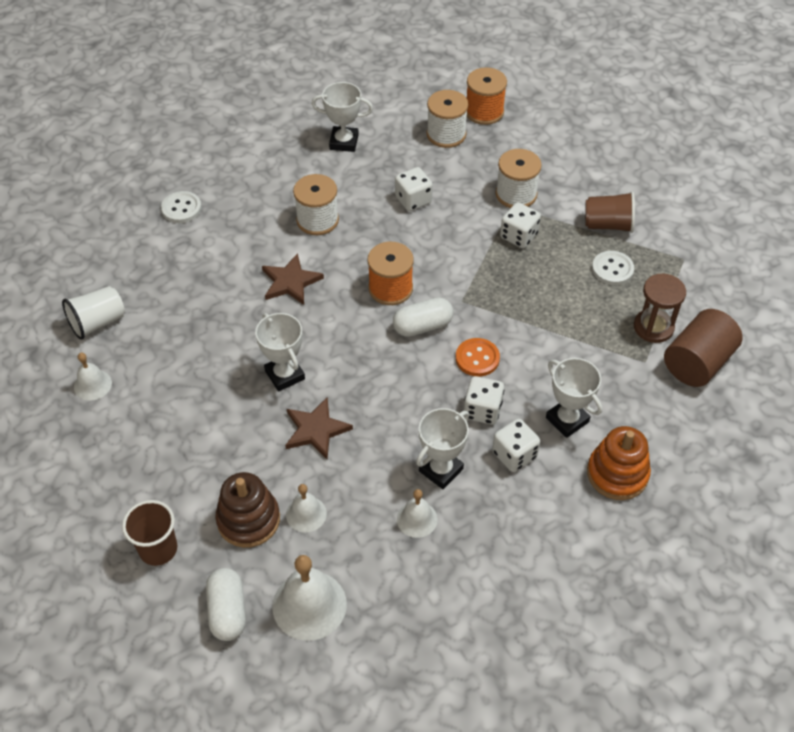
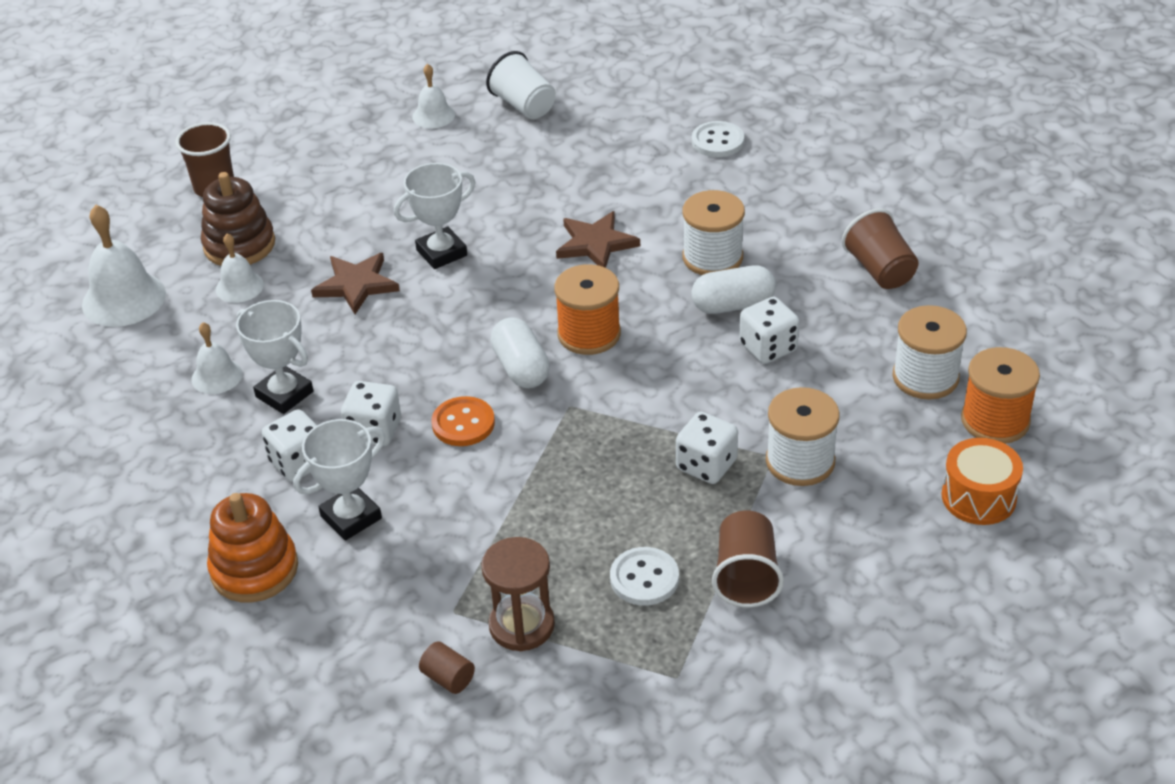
camera: 90 degrees right, 10 degrees down
(228, 611) = (131, 242): white capsule -> white capsule (733, 305)
(344, 142) = (880, 270): white trophy -> brown cup
(544, 126) = (978, 497): none -> orange drum
(697, 363) = (448, 678): brown cylinder -> brown cylinder, size x0.43

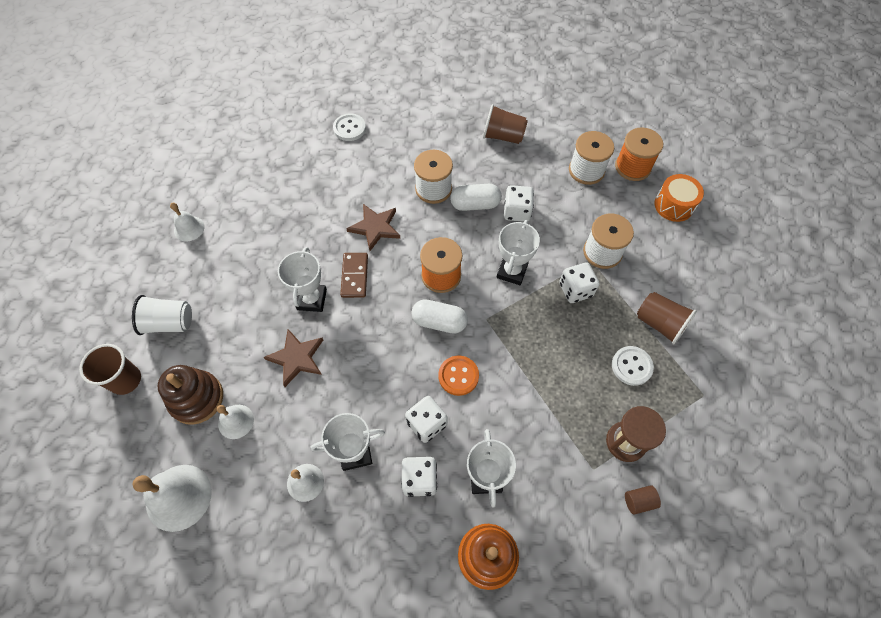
camera: 55 degrees left, 20 degrees up
(508, 266) = (354, 276): none -> brown domino
(524, 106) = (229, 184): white cup -> white cup (169, 323)
(667, 391) = (512, 271): none -> white trophy
(733, 305) = (475, 204): white capsule -> white capsule turned 60 degrees clockwise

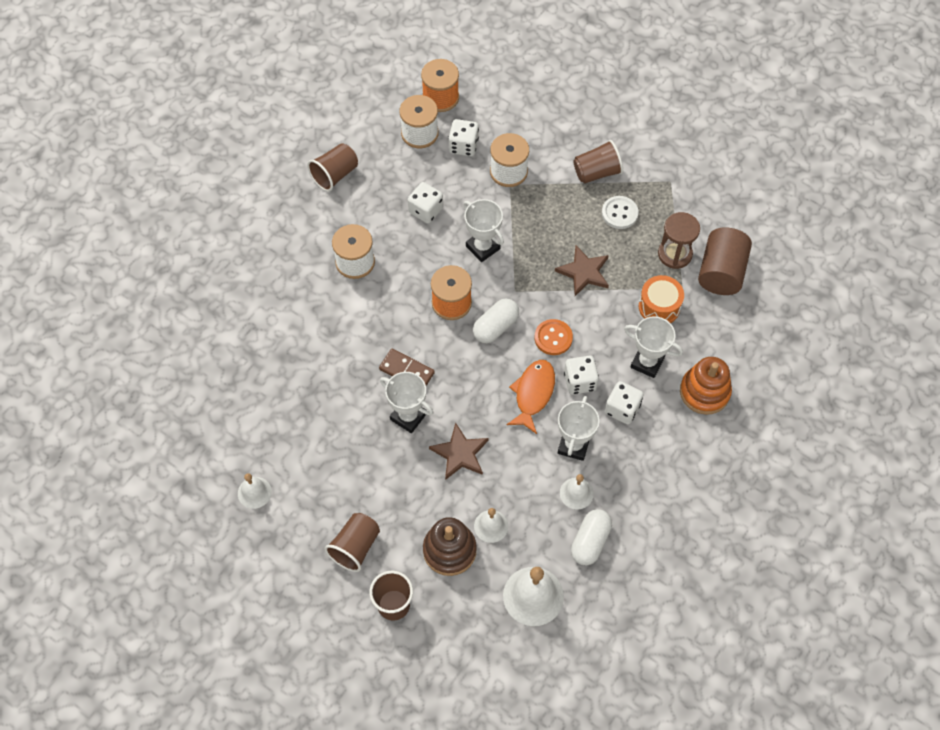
camera: 60 degrees left, 0 degrees up
(169, 323) = (355, 547): white cup -> brown cup
(349, 128) = (229, 297): white button -> none
(375, 227) = (365, 330): brown star -> brown star (584, 272)
(390, 388) = (533, 394): none -> orange fish
(475, 204) = (395, 238): white capsule -> white capsule (590, 541)
(575, 290) = (530, 211): white dice -> white dice (463, 146)
(639, 501) = (721, 272): brown cylinder -> brown cylinder, size x2.34
(673, 205) = (499, 93): orange drum -> orange drum (659, 307)

